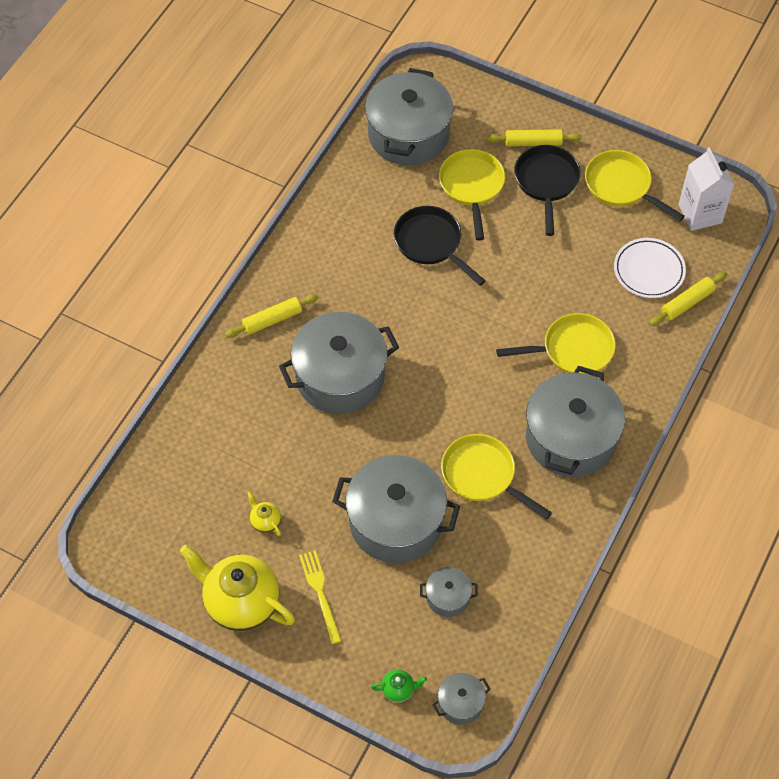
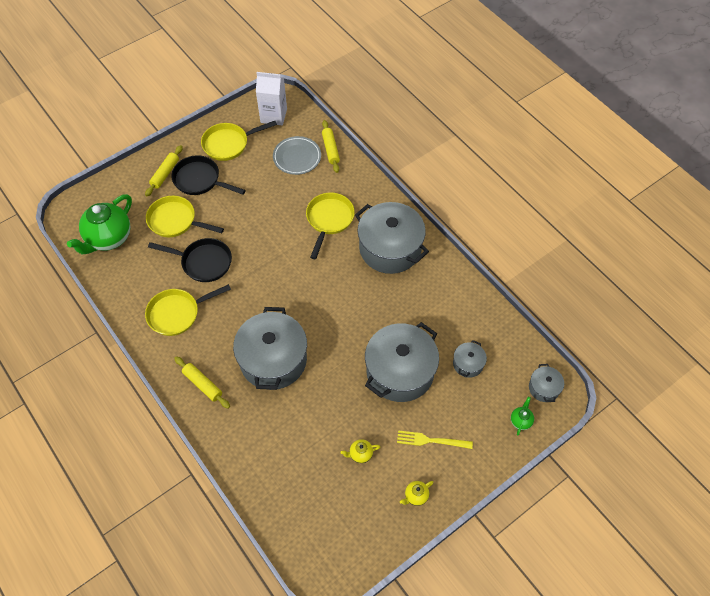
camera: 65 degrees left, 0 degrees up
(241, 603) = (415, 496): yellow teapot -> yellow teapot, size x0.42
(272, 320) = (202, 384): yellow rolling pin -> yellow rolling pin turned 45 degrees counterclockwise
(408, 134) = (109, 238): grey pot -> green teapot
(431, 243) = (203, 262): black pan -> black pan turned 150 degrees counterclockwise
(482, 475) = (391, 307): yellow pan -> yellow pan (177, 313)
(649, 270) = (297, 157): white plate -> grey plate

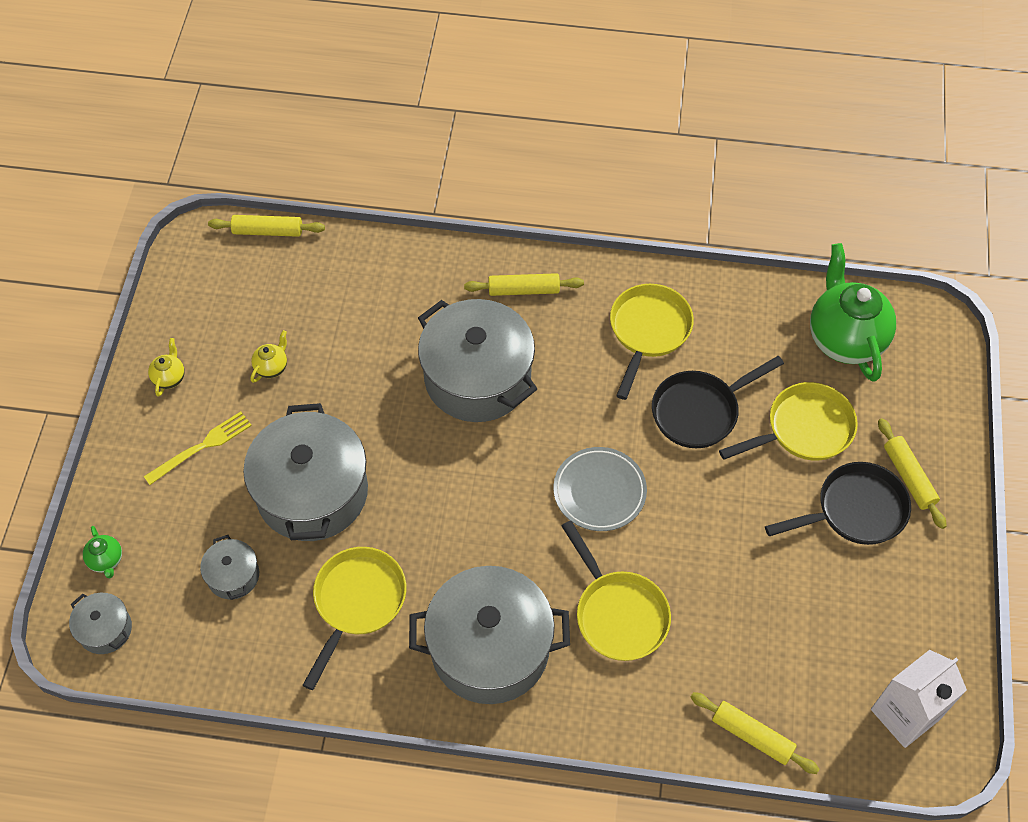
camera: 135 degrees right, 0 degrees up
(229, 144) = (897, 601): yellow pan -> yellow pan (357, 602)
(285, 546) = (268, 231): none -> yellow rolling pin
(297, 157) = (780, 673): grey plate -> grey plate (599, 491)

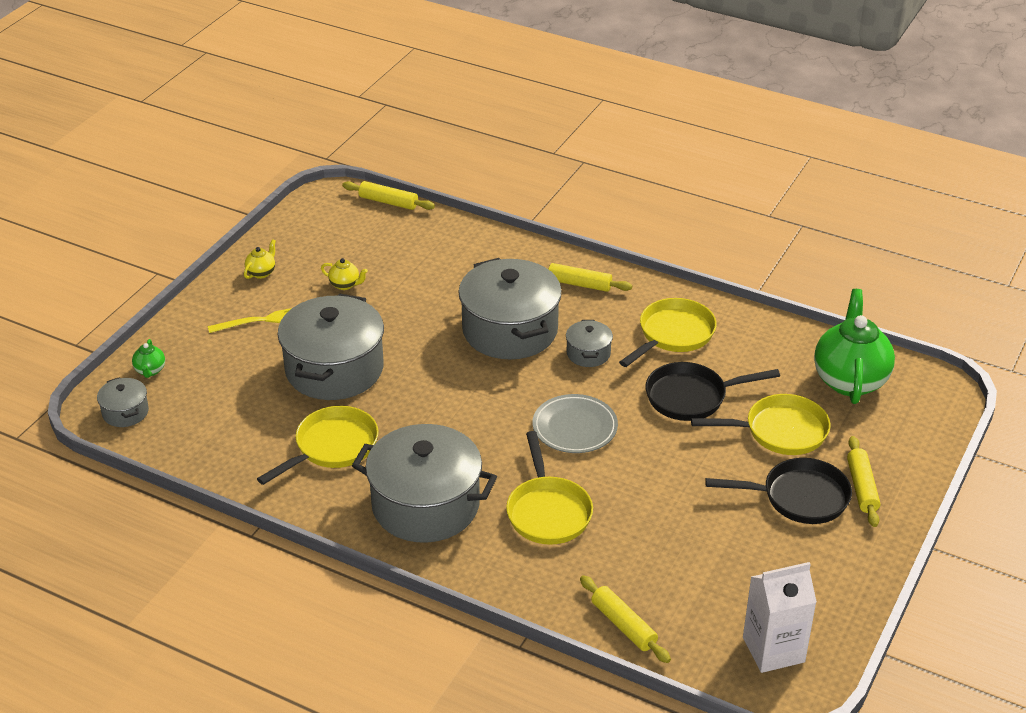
camera: 20 degrees right, 20 degrees down
(233, 575) = (242, 405): grey pot -> grey pot (588, 353)
(272, 367) = (345, 285): yellow teapot -> yellow teapot turned 60 degrees clockwise

